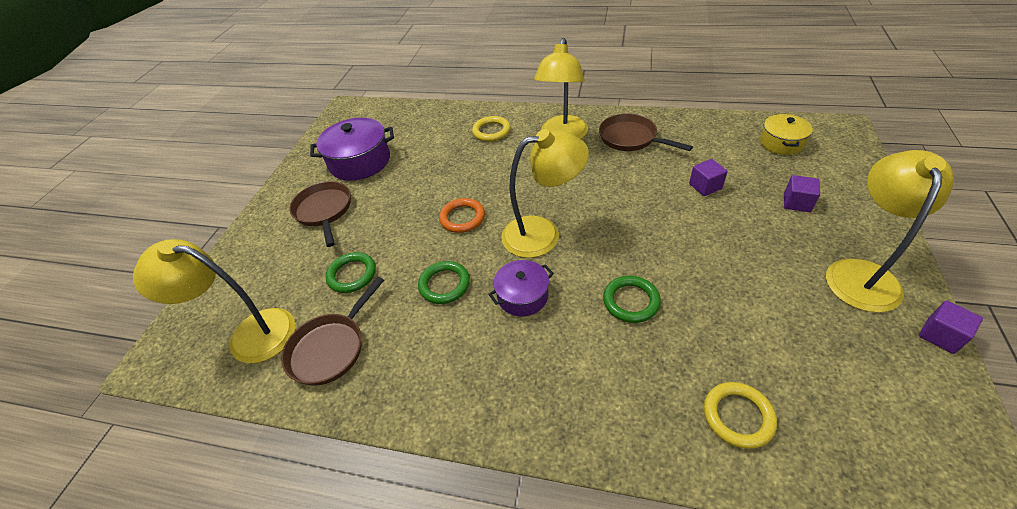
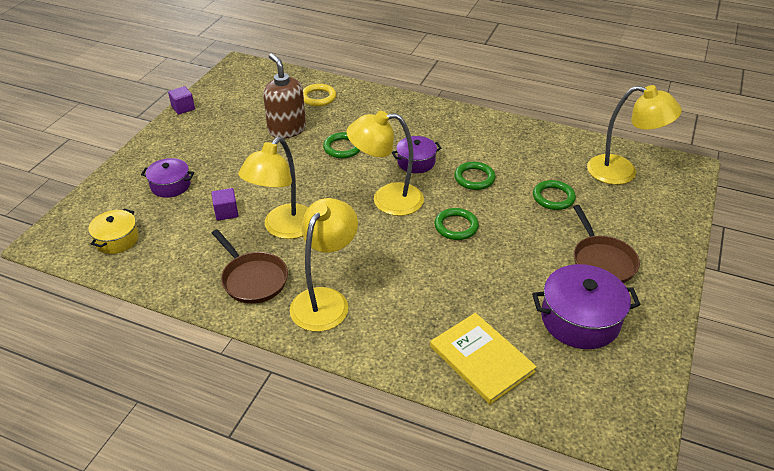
camera: 175 degrees left, 5 degrees down
(331, 348) = (555, 155): brown pan -> none
(437, 125) = (481, 359): none -> yellow book
(462, 218) = (456, 226): orange ring -> green ring
(491, 131) = (409, 329): yellow ring -> none
(733, 321) = (287, 129): none -> brown soap dispenser
(796, 203) = (170, 185): purple cube -> purple pot
(861, 273) = (185, 138): yellow lamp -> yellow lamp (283, 229)

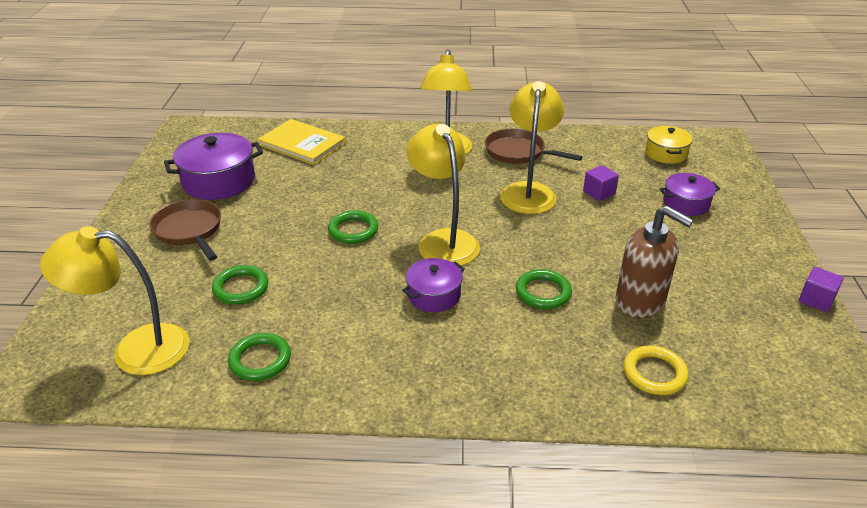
camera: 160 degrees right, 5 degrees down
(387, 200) = (443, 240): yellow lamp -> yellow lamp turned 90 degrees counterclockwise
(474, 178) = (348, 290): green ring -> green ring (260, 360)

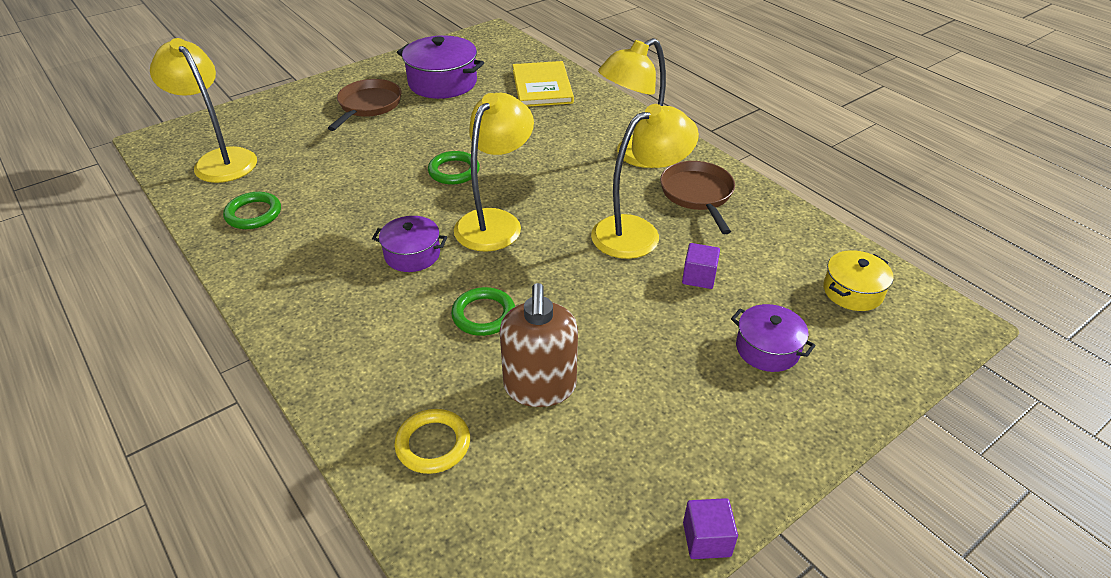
camera: 50 degrees right, 5 degrees up
(241, 288) = (325, 162): green ring -> none

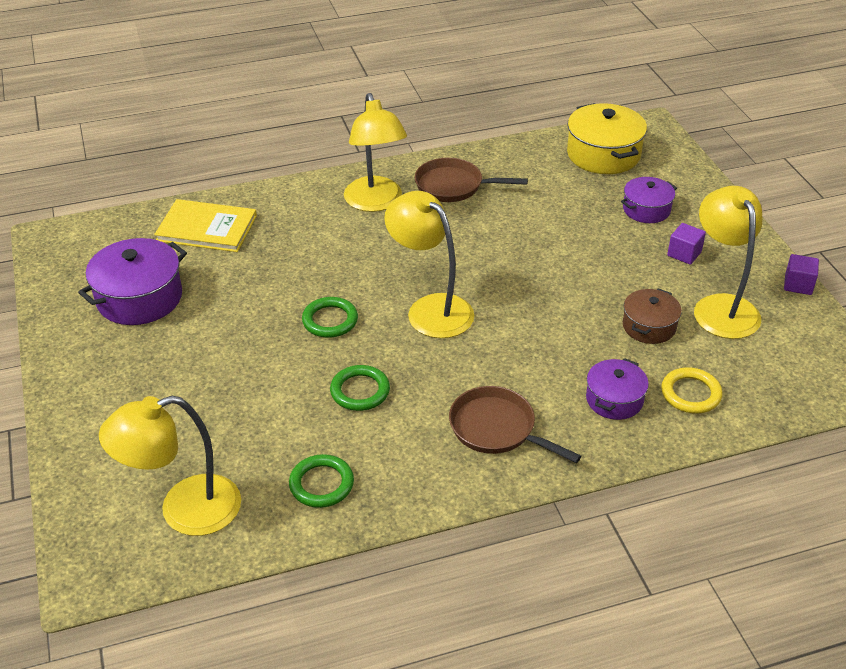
camera: 70 degrees left, 0 degrees up
(368, 106) = (148, 366): brown pan -> brown pan (497, 429)
(412, 254) = (453, 371): purple pot -> purple pot (614, 399)
(483, 315) = (556, 340): green ring -> green ring (360, 391)
(540, 387) = (649, 326): brown soap dispenser -> brown pot
(637, 232) = (488, 231): yellow lamp -> yellow lamp (721, 307)
(699, 277) = (558, 216): purple cube -> purple cube (684, 254)
(852, 291) = (603, 154): yellow pot -> yellow pot, size x1.65

